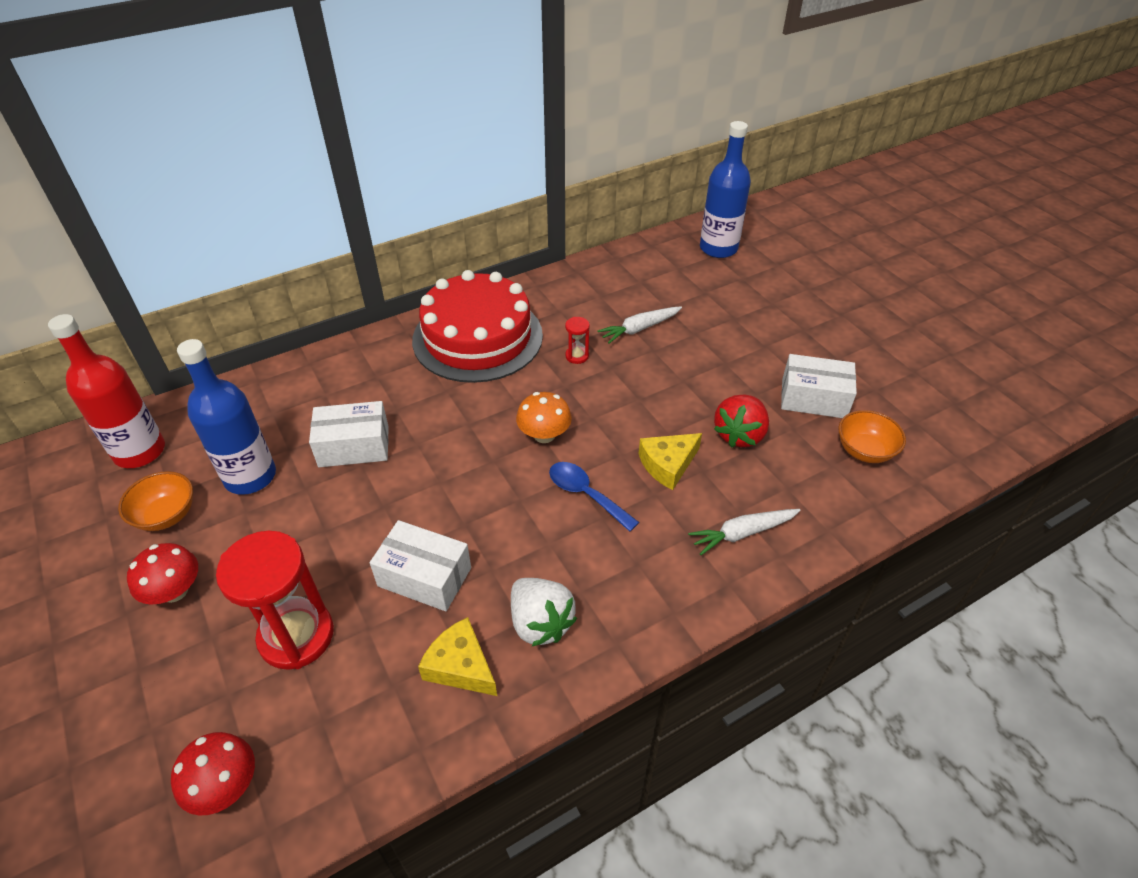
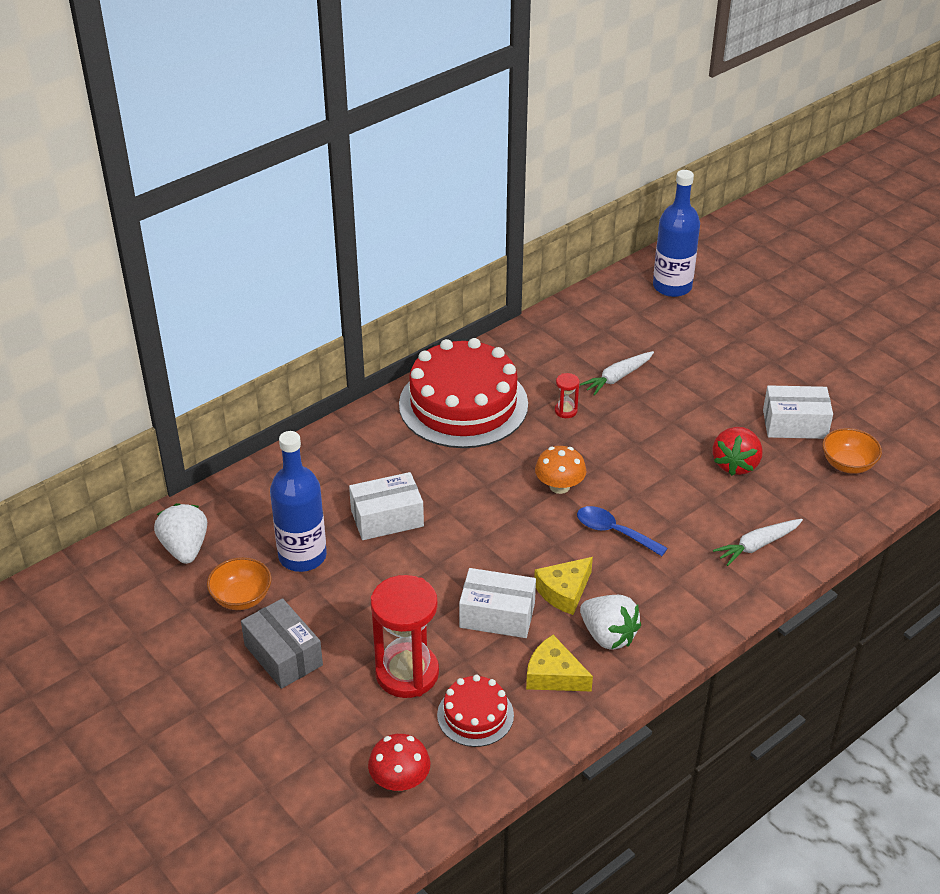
camera: 10 degrees left, 5 degrees down
(140, 451) = (185, 548): red bottle -> white strawberry
(174, 591) = (283, 655): red mushroom -> grey box
(350, 706) = (475, 715): none -> red cake
(668, 465) = (678, 498): yellow cheese -> yellow cheese (564, 591)

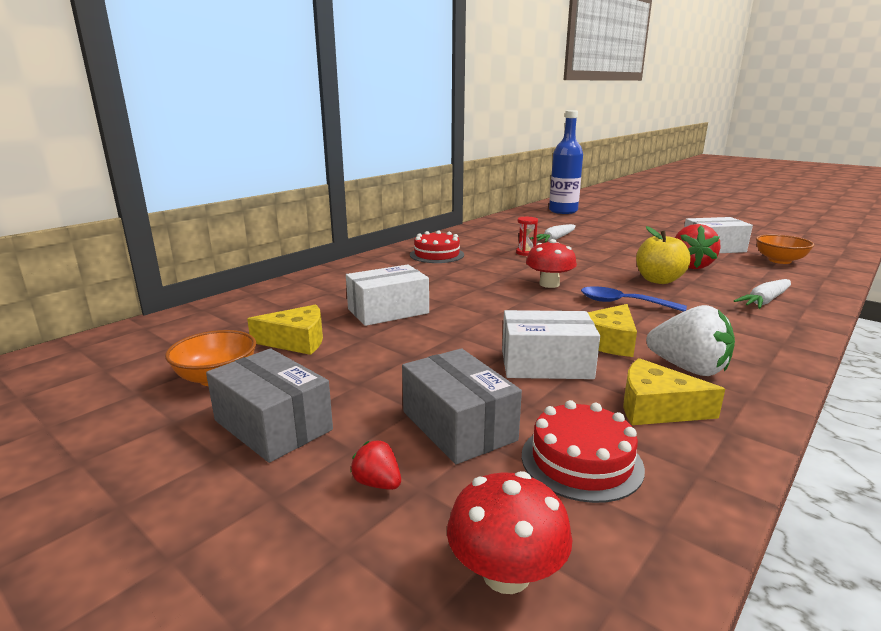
camera: 10 degrees left, 20 degrees down
(185, 548) = (150, 346): white strawberry -> none
(302, 556) = (296, 341): blue bottle -> yellow cheese
(345, 714) = (377, 483): none -> red strawberry
(407, 673) = (458, 426): red hourglass -> grey box
(463, 404) = (437, 255): red cake -> red cake, size x0.48
(559, 486) = (549, 284): orange mushroom -> red mushroom
(678, 492) = (658, 280): none -> yellow apple

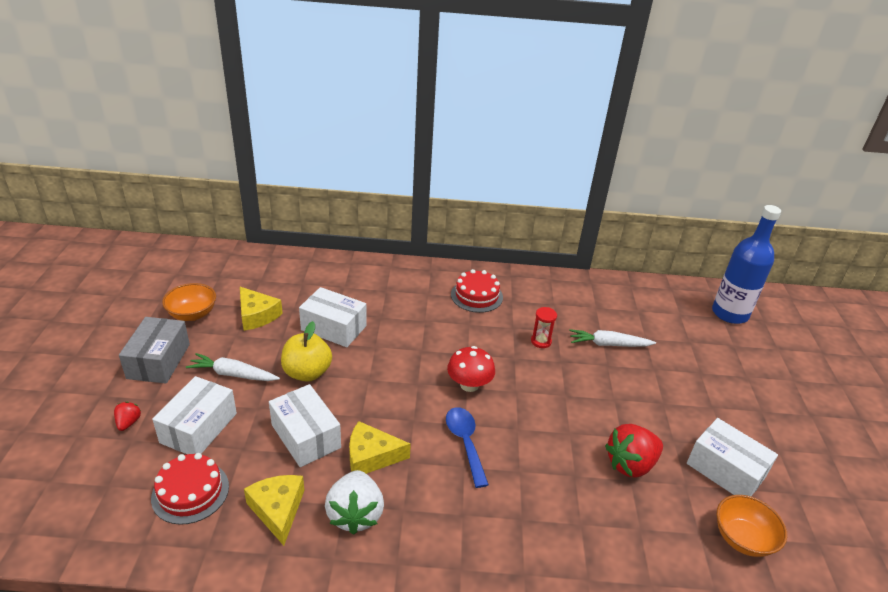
camera: 50 degrees right, 15 degrees up
(458, 426) = (198, 428): grey box -> white box
(506, 573) = (83, 494): red mushroom -> none
(658, 280) = (554, 451): yellow apple -> yellow apple (307, 373)
(765, 301) = (569, 542): white carrot -> white carrot (233, 374)

